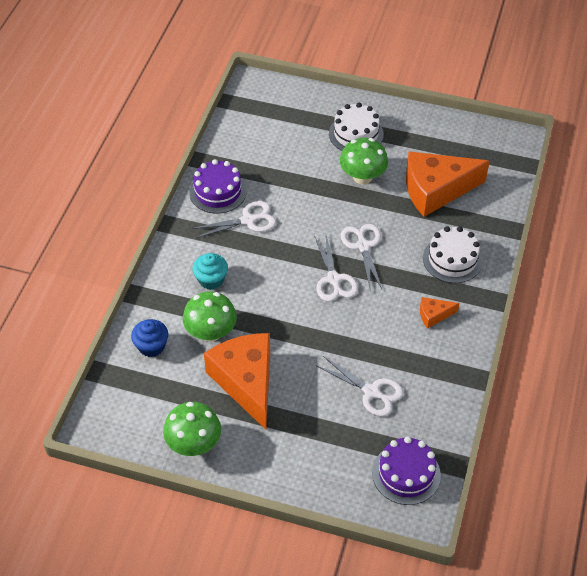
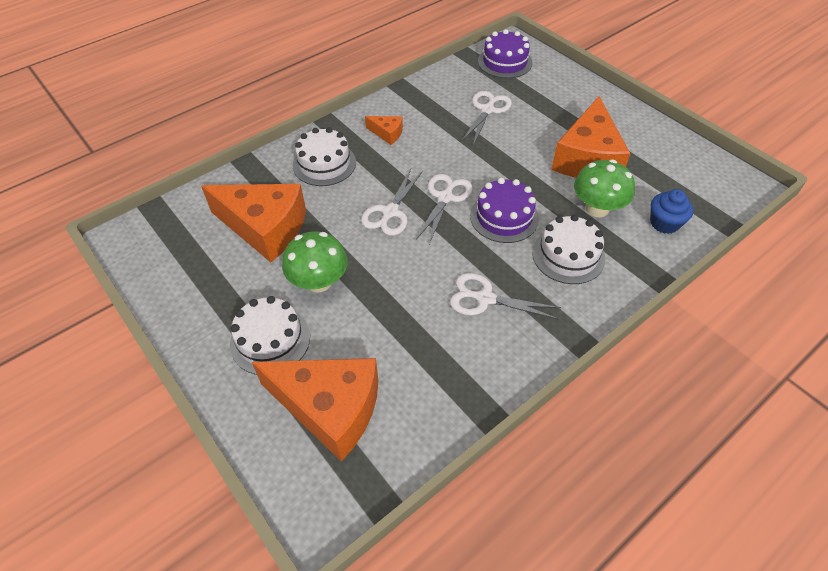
camera: 145 degrees left, 0 degrees up
(194, 444) = (658, 138): green mushroom -> none
(211, 279) = (568, 255): turquoise cupcake -> white cake
(218, 191) = (496, 354): purple cake -> purple cake (504, 217)
(289, 122) = (330, 409): none -> orange cheese
(371, 392) = (487, 110): white scissors -> white scissors turned 45 degrees clockwise

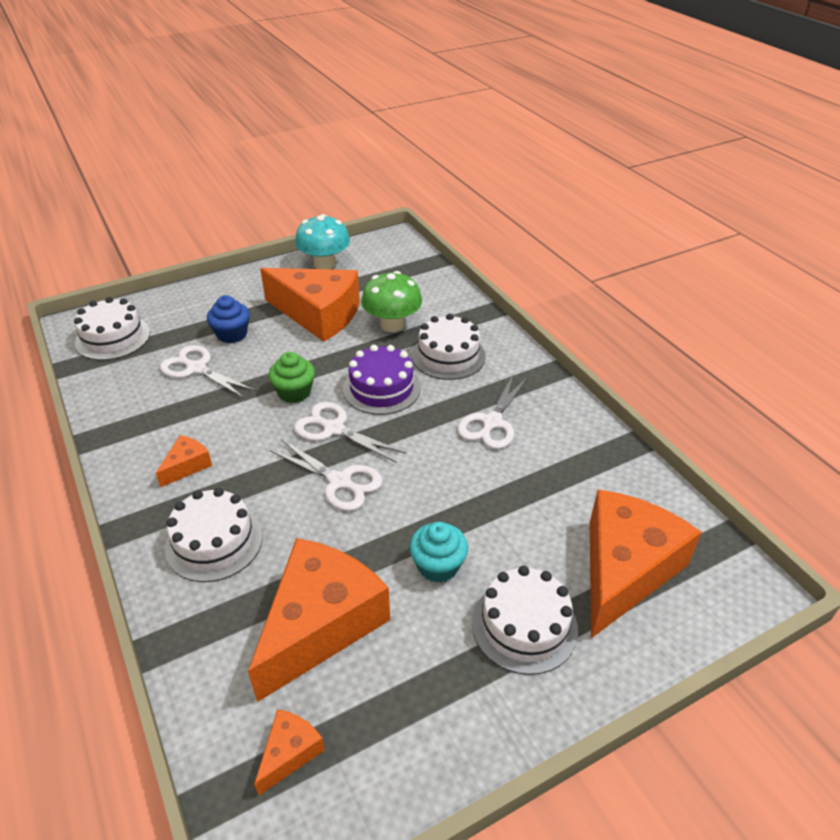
camera: 80 degrees left, 10 degrees down
(179, 233) = (290, 753): none -> orange cheese
(319, 282) = (438, 566): green mushroom -> turquoise cupcake
(479, 167) = (294, 392): none -> green cupcake
(505, 62) = (113, 338): purple cake -> white cake
(664, 223) = (424, 291): blue cupcake -> blue cupcake (232, 334)
(668, 145) = (324, 264): none -> turquoise mushroom

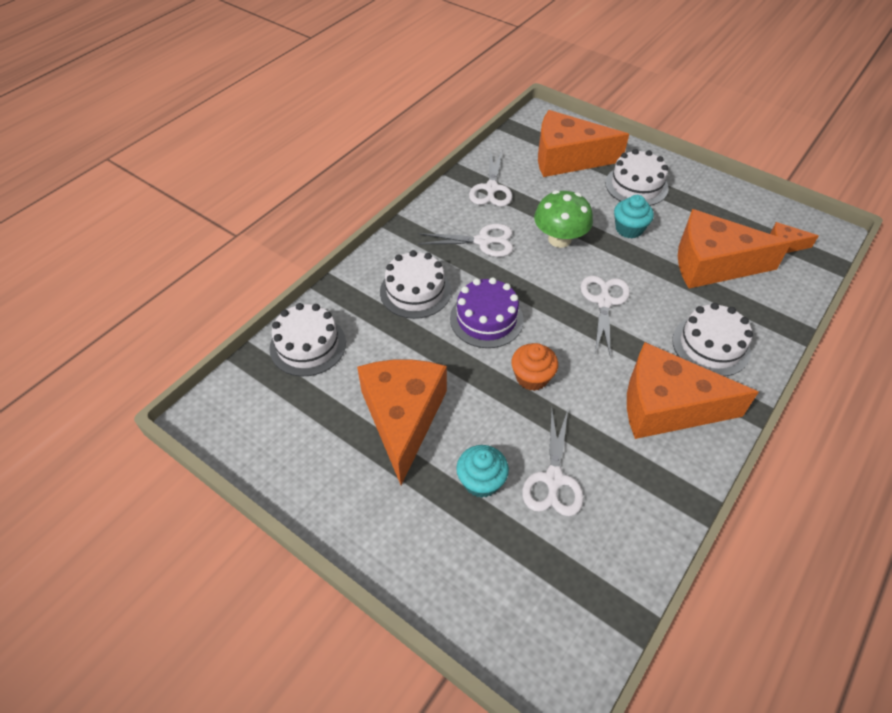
camera: 115 degrees left, 10 degrees up
(113, 338) = (561, 611): white cake -> white cake (308, 345)
(187, 466) = (666, 406): orange cheese -> orange cheese, size x2.29
(232, 334) = (481, 481): blue cupcake -> turquoise cupcake
(294, 392) = (532, 377): green cupcake -> orange cupcake
(324, 264) = (295, 463): turquoise mushroom -> none
(334, 429) = (555, 329): white scissors -> white scissors (491, 188)
(392, 324) = (388, 348): green mushroom -> green mushroom (559, 239)

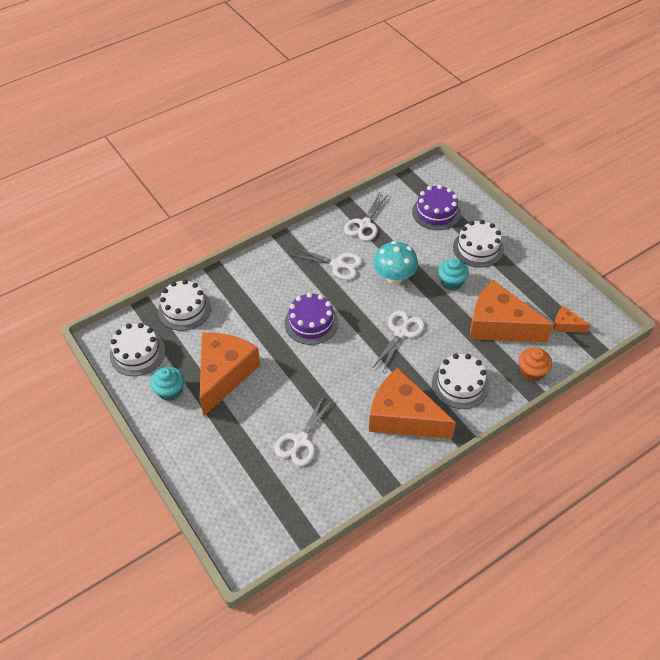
camera: 20 degrees right, 0 degrees up
(415, 291) = (272, 290): white cake -> white cake (137, 353)
(481, 481) = (254, 428): turquoise cupcake -> turquoise cupcake (170, 391)
(532, 377) = (321, 371): orange cupcake -> orange cupcake (532, 372)
(559, 239) = (394, 277): green mushroom -> turquoise mushroom
(567, 158) = (436, 212): orange cheese -> purple cake

